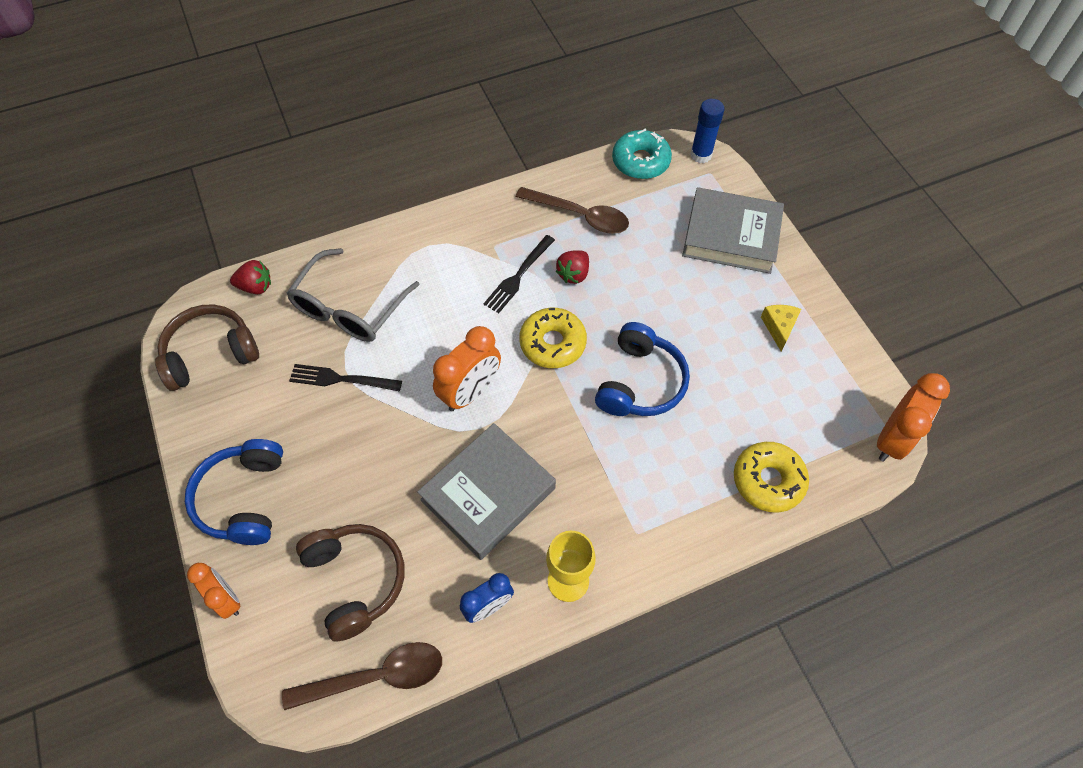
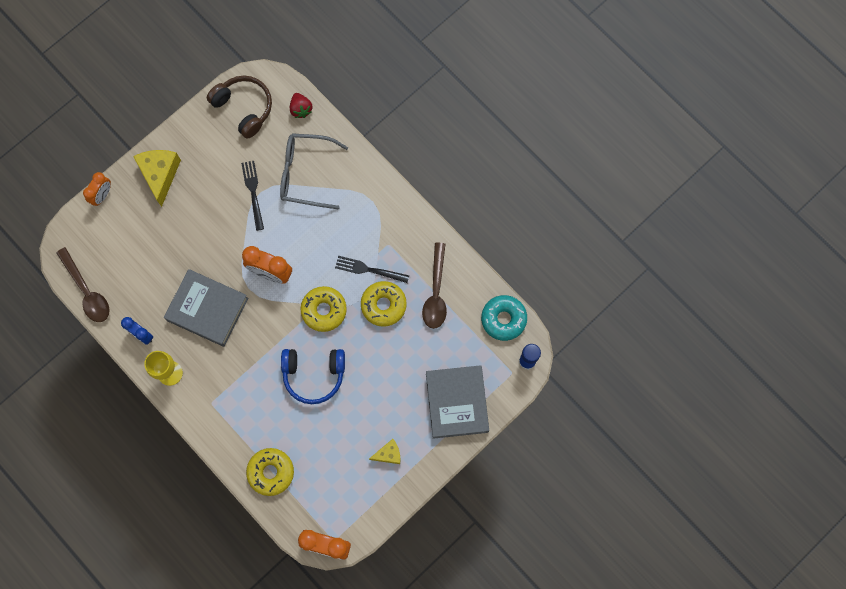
camera: 70 degrees right, 15 degrees up
(243, 498) = (160, 175): blue headphones -> yellow cheese
(355, 580) = (133, 257): brown headphones -> none
(573, 274) = (383, 305): red strawberry -> yellow donut

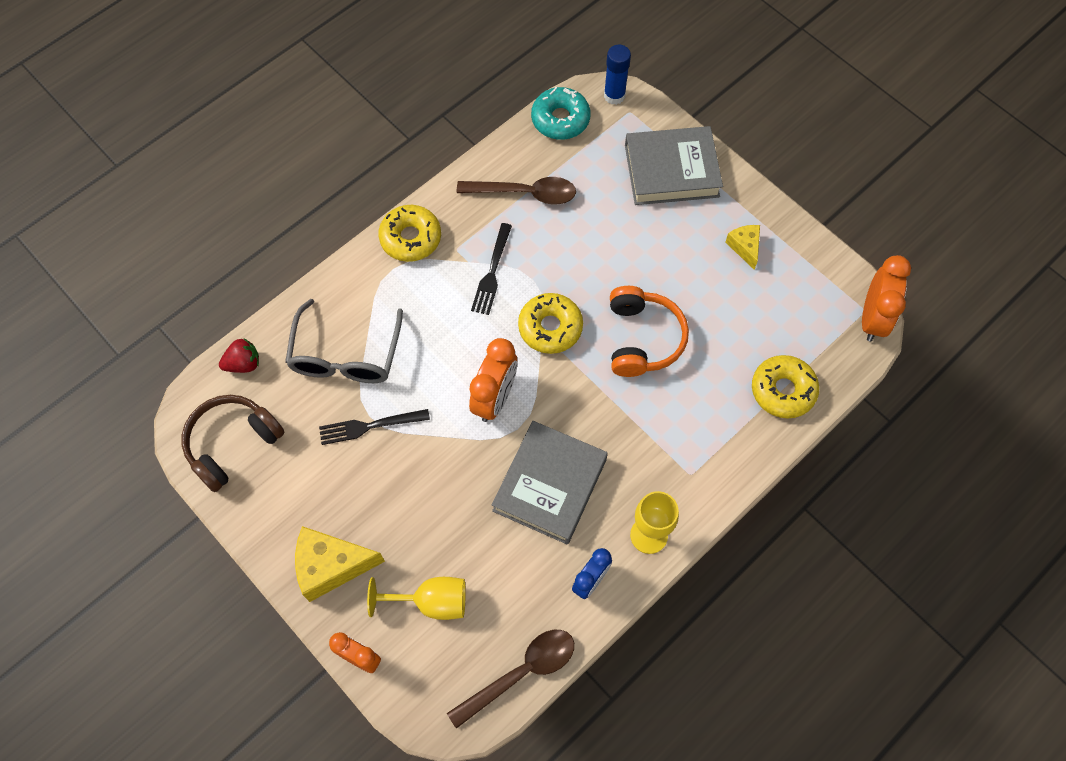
camera: 90 degrees left, 10 degrees down
(134, 236) = (431, 602): none -> yellow goblet
(314, 375) = (642, 338): blue headphones -> orange headphones
(383, 305) = (542, 254): yellow donut -> yellow donut (410, 238)

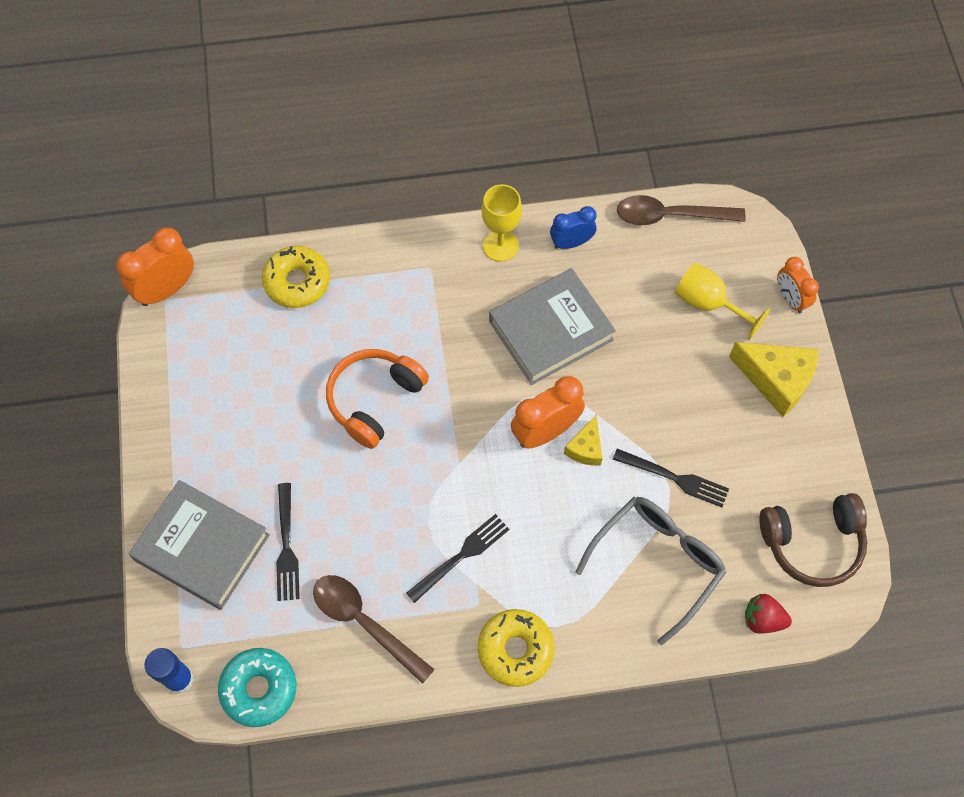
camera: 145 degrees left, 0 degrees up
(550, 327) = (448, 464): yellow donut -> none
(616, 205) = (286, 546): none -> black fork
(744, 247) = (209, 423): yellow cheese -> yellow cheese (585, 448)

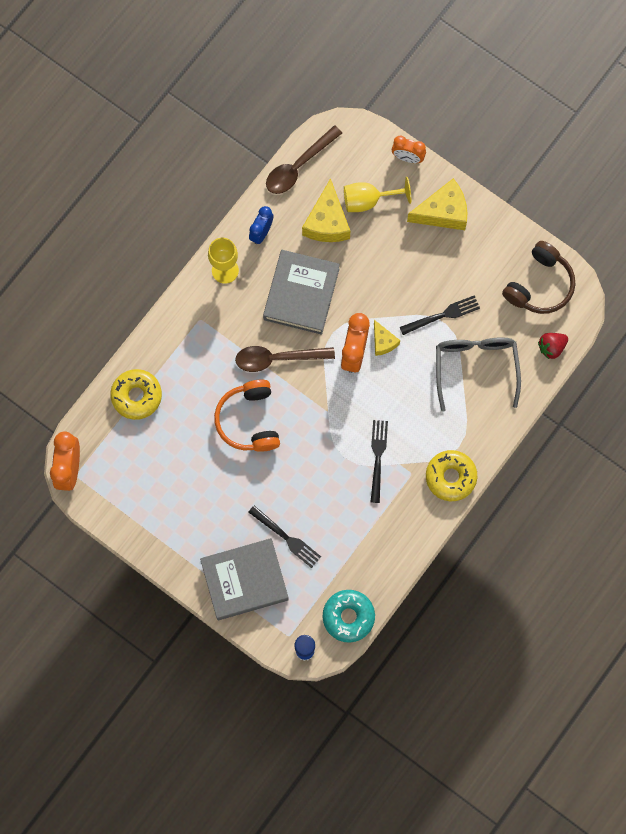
camera: 45 degrees left, 10 degrees up
(364, 622) = (365, 536): brown spoon -> brown spoon (277, 358)
(646, 288) = (327, 222): none -> yellow cheese

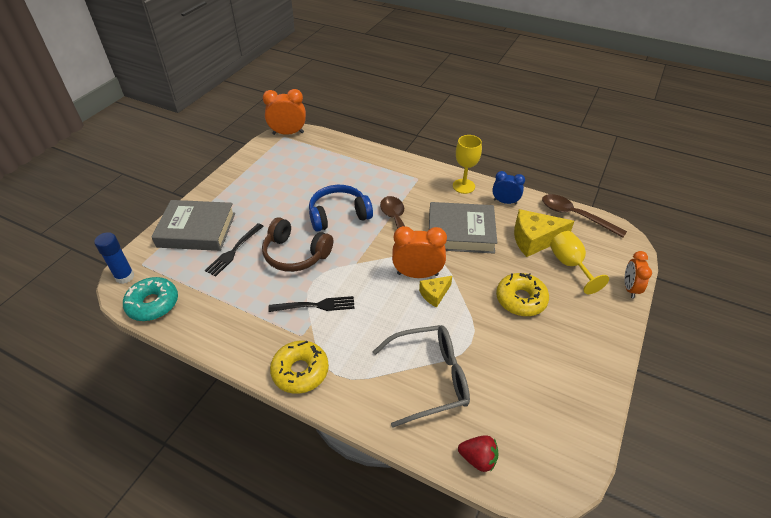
camera: 80 degrees right, 30 degrees down
(136, 396) = (348, 155): yellow donut -> yellow donut (521, 299)
(244, 580) = (196, 230): grey book -> grey book turned 60 degrees counterclockwise
(249, 420) = (338, 215): orange headphones -> blue headphones
(442, 315) = (479, 339): black fork -> none
(443, 212) = (590, 324): yellow cheese -> none
(540, 285) = (551, 433): brown headphones -> brown headphones (295, 254)
(551, 347) = (478, 458): red strawberry -> red strawberry turned 150 degrees clockwise

